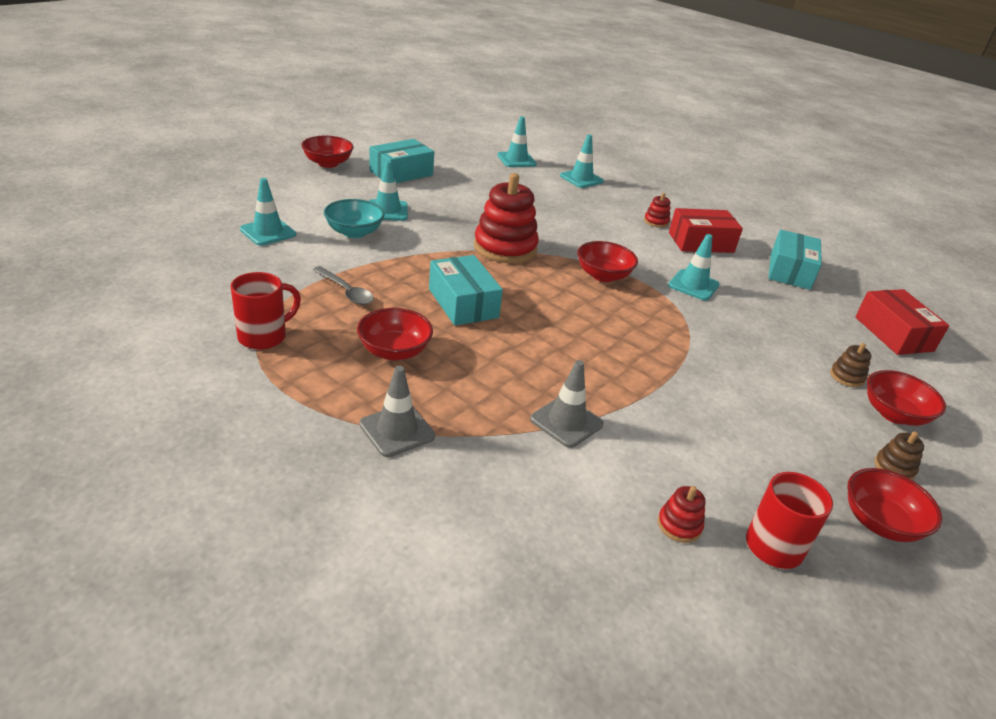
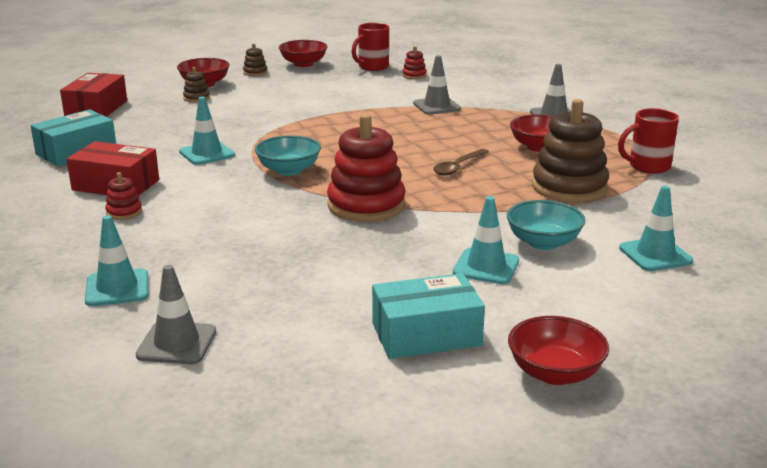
camera: 150 degrees left, 10 degrees down
(346, 291) = (569, 187): grey spoon -> brown stacking toy
(463, 303) = (458, 167): turquoise box -> brown spoon
(516, 160) = (177, 343): turquoise traffic cone -> grey traffic cone
(603, 275) = (288, 170): red bowl -> turquoise bowl

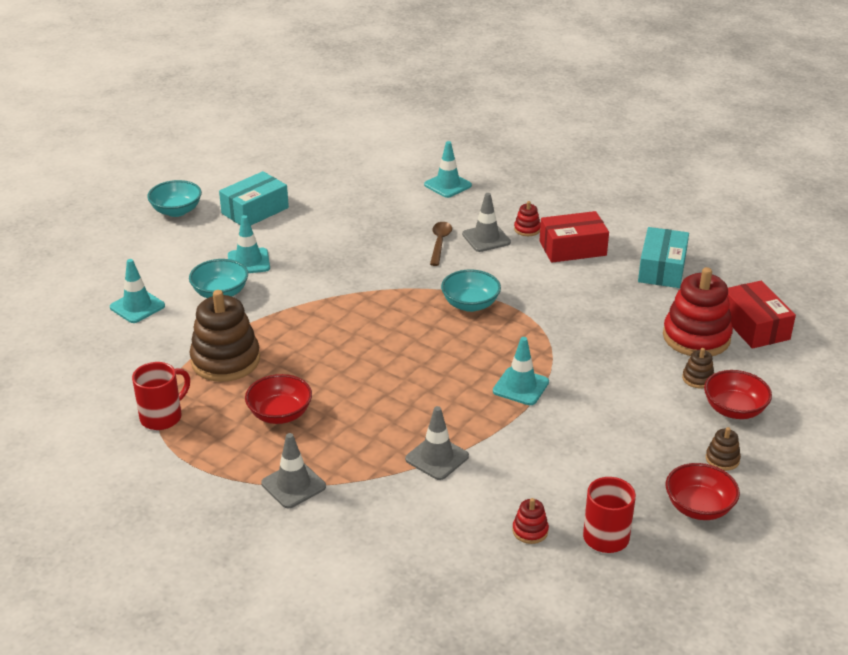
camera: 150 degrees right, 10 degrees up
(177, 343) = (376, 171): grey traffic cone -> grey traffic cone (486, 238)
(207, 153) = (560, 301): turquoise traffic cone -> turquoise traffic cone (520, 386)
(366, 205) = (371, 287): red stacking toy -> red stacking toy (696, 337)
(458, 167) = (336, 356): brown spoon -> brown spoon (440, 243)
(555, 373) = (176, 211): red bowl -> turquoise bowl

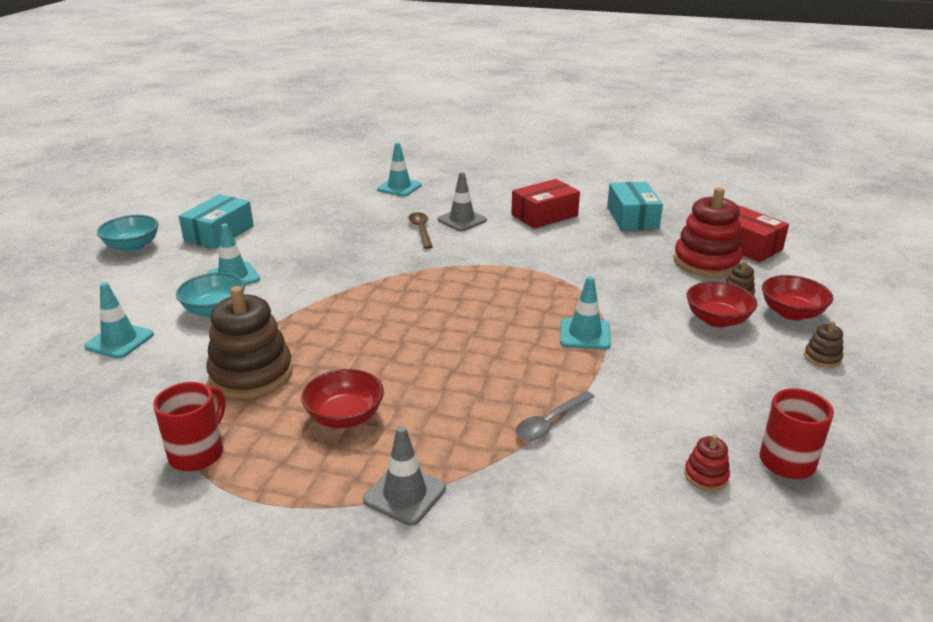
camera: 20 degrees left, 5 degrees down
(437, 458) = (550, 422): grey traffic cone -> grey spoon
(470, 304) = (484, 273): turquoise bowl -> none
(527, 229) = (494, 208): red stacking toy -> none
(698, 507) = (844, 407): red bowl -> red bowl (717, 320)

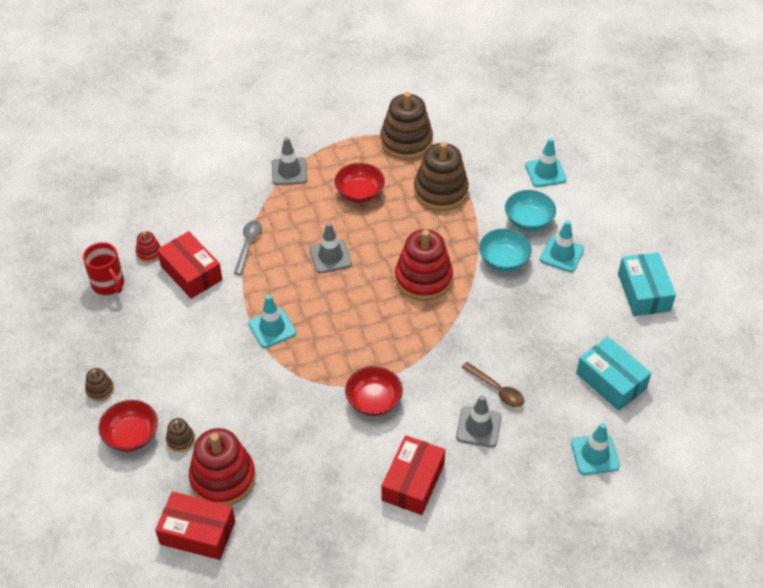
camera: 145 degrees right, 20 degrees up
(132, 246) = (678, 243): turquoise bowl -> turquoise bowl (503, 261)
(198, 453) = (406, 141): red mug -> brown stacking toy
(383, 310) = (423, 278): none -> red stacking toy
(458, 367) = (330, 256): none -> grey traffic cone
(632, 217) = (327, 528): turquoise box -> turquoise box (611, 381)
(652, 424) = (191, 273): none -> red box
(717, 320) = (186, 395): red bowl -> red bowl (373, 401)

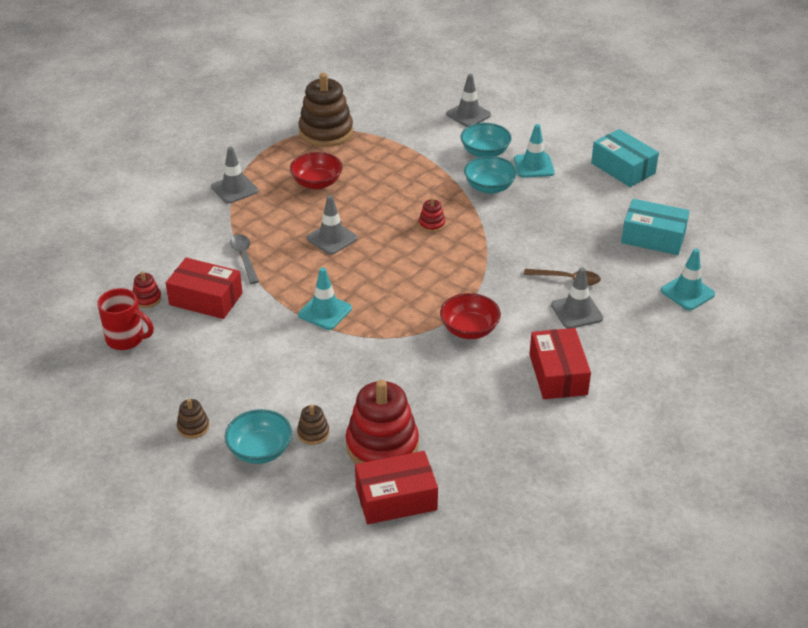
camera: 30 degrees left, 10 degrees down
(131, 436) = (260, 450): red bowl -> turquoise bowl
(423, 278) = (431, 224): red stacking toy -> red stacking toy, size x0.44
(440, 191) = (389, 157): brown stacking toy -> none
(545, 172) = (468, 114): turquoise traffic cone -> grey traffic cone

